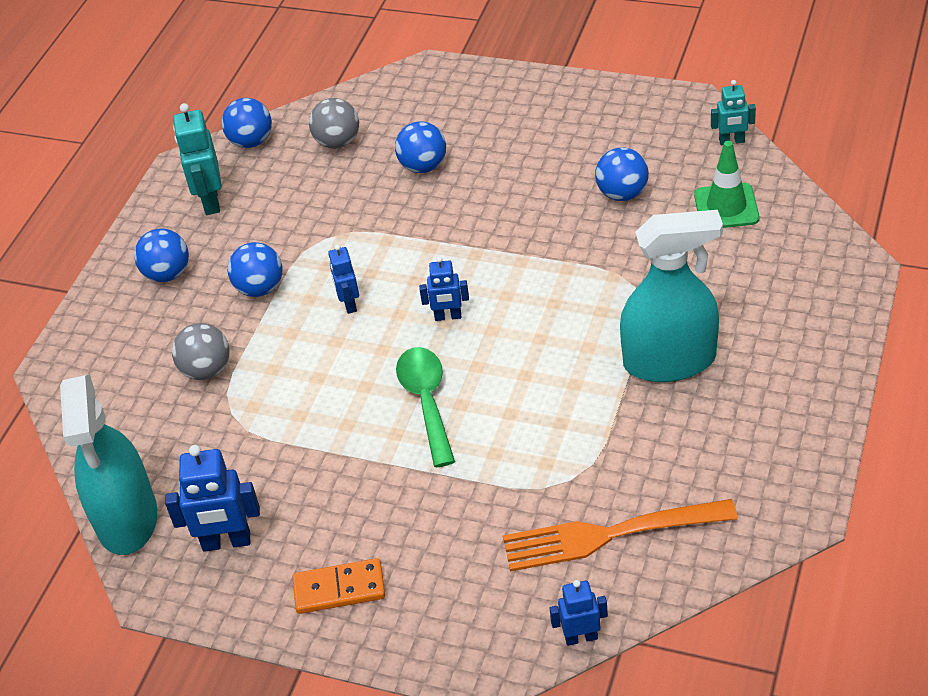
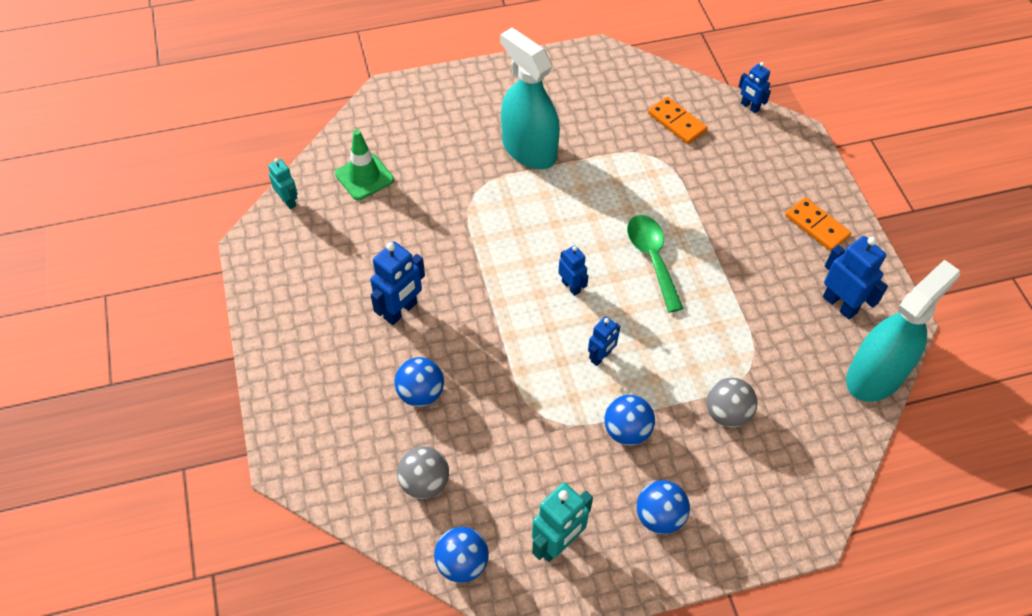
camera: 130 degrees left, 10 degrees up
(427, 401) = (652, 258): green spoon -> green spoon turned 120 degrees clockwise
(524, 181) = (401, 311): none -> blue robot
(611, 534) = (676, 122): orange fork -> orange domino
(622, 194) = (382, 242): blue ball -> none

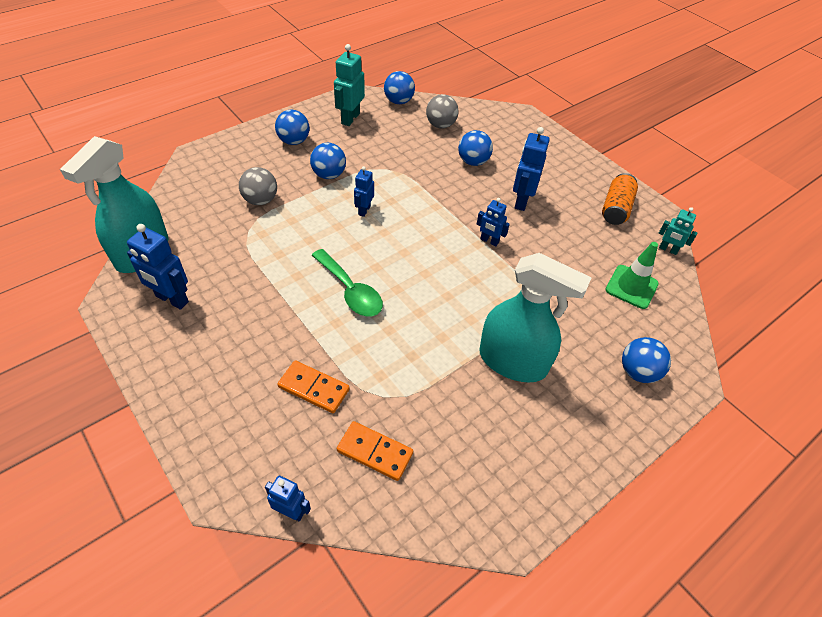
camera: 155 degrees right, 5 degrees down
(296, 266) = (616, 208): none -> orange can
(426, 110) = (638, 372): none -> blue ball
(571, 286) = (408, 250): blue robot -> blue robot (489, 241)
(817, 226) = (195, 370): orange domino -> orange domino (313, 388)

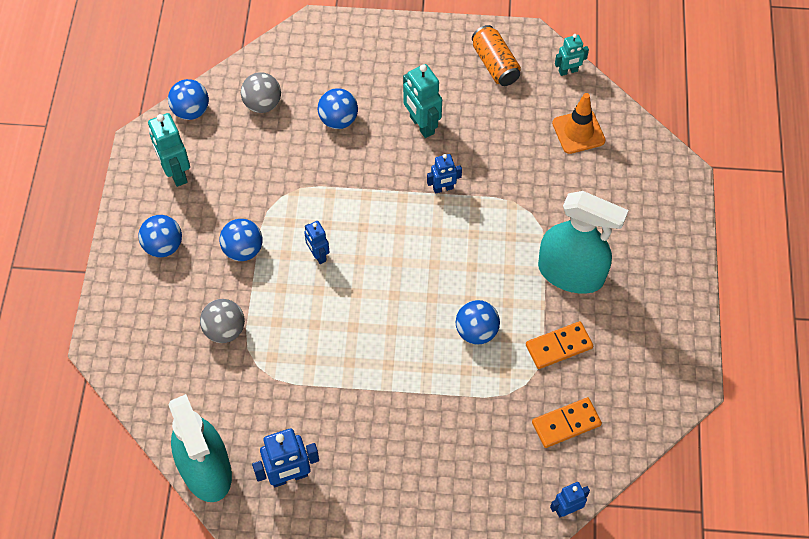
camera: 45 degrees left, 10 degrees up
(313, 388) = (477, 427): orange domino -> orange domino (559, 346)
(350, 291) = (403, 333): green spoon -> none
(513, 361) = (571, 273): turquoise spray bottle -> turquoise spray bottle turned 45 degrees clockwise
(521, 201) = (421, 125): blue robot -> turquoise robot
(631, 287) = (578, 132): green traffic cone -> orange traffic cone
(638, 372) = (649, 200): blue ball -> blue ball (476, 331)

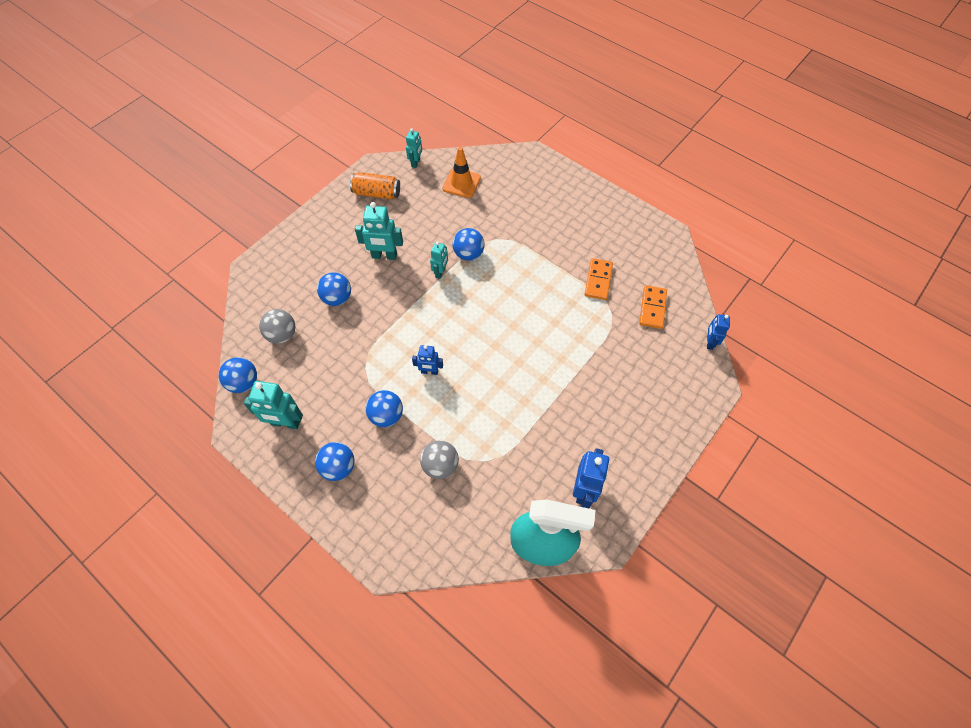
camera: 55 degrees left, 0 degrees up
(443, 188) = (440, 272): blue robot -> turquoise robot
(476, 331) = (556, 316): blue ball -> blue ball (468, 254)
(571, 273) = (553, 244): turquoise spray bottle -> none

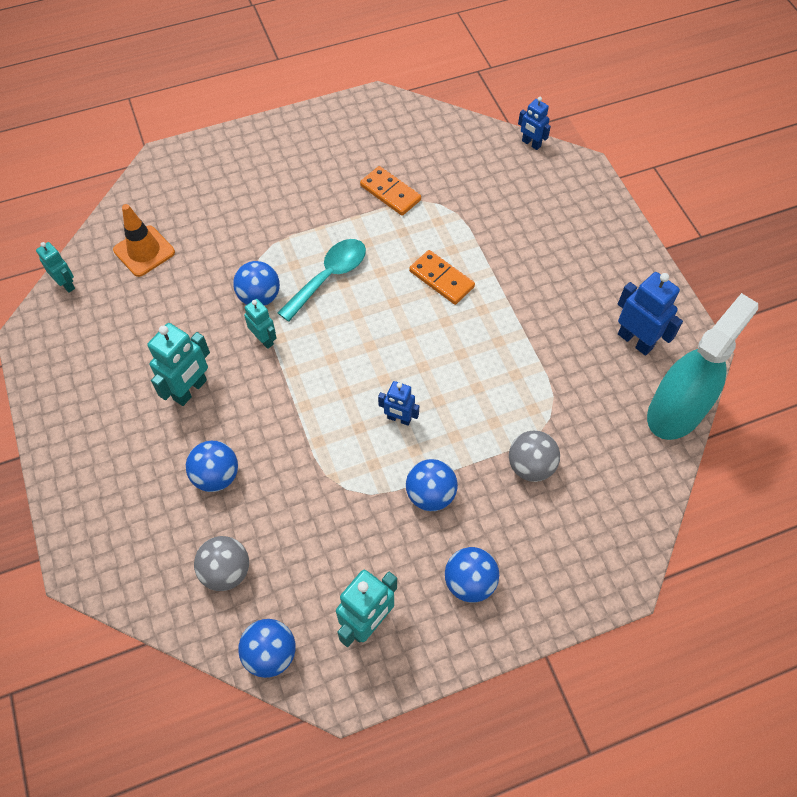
camera: 60 degrees left, 0 degrees up
(377, 193) = (79, 352): orange can -> none
(429, 371) = (399, 419): blue robot -> blue robot turned 75 degrees clockwise
(508, 281) = (329, 277): none -> turquoise spoon
(652, 308) = (459, 166): orange domino -> orange domino (441, 279)

